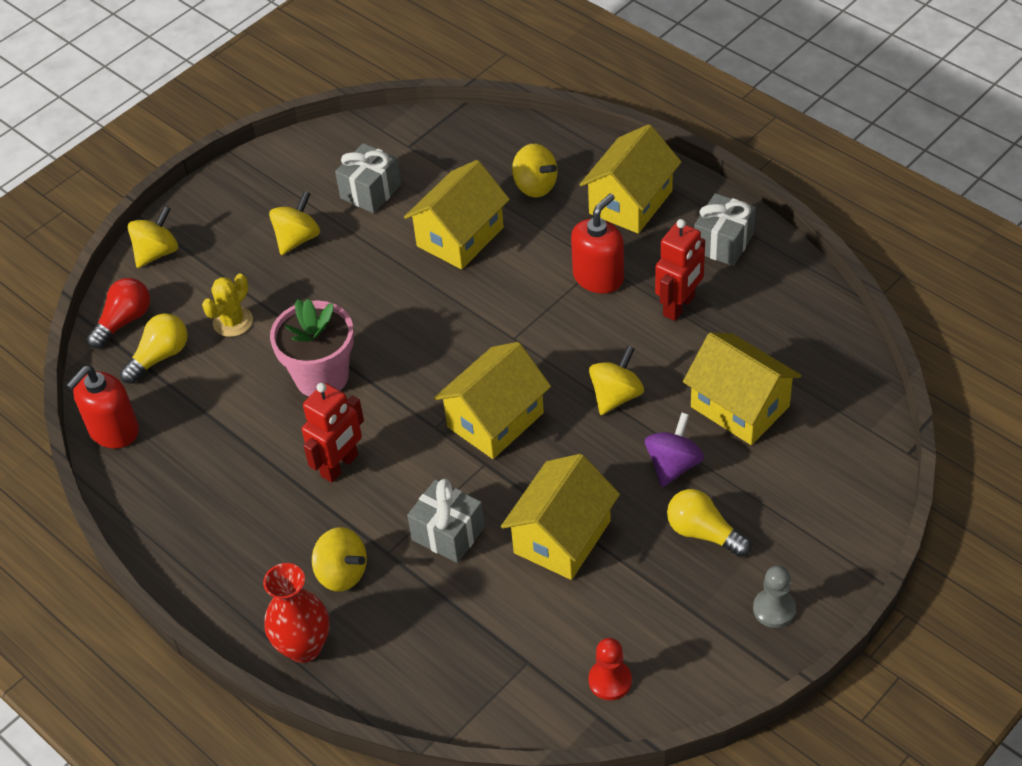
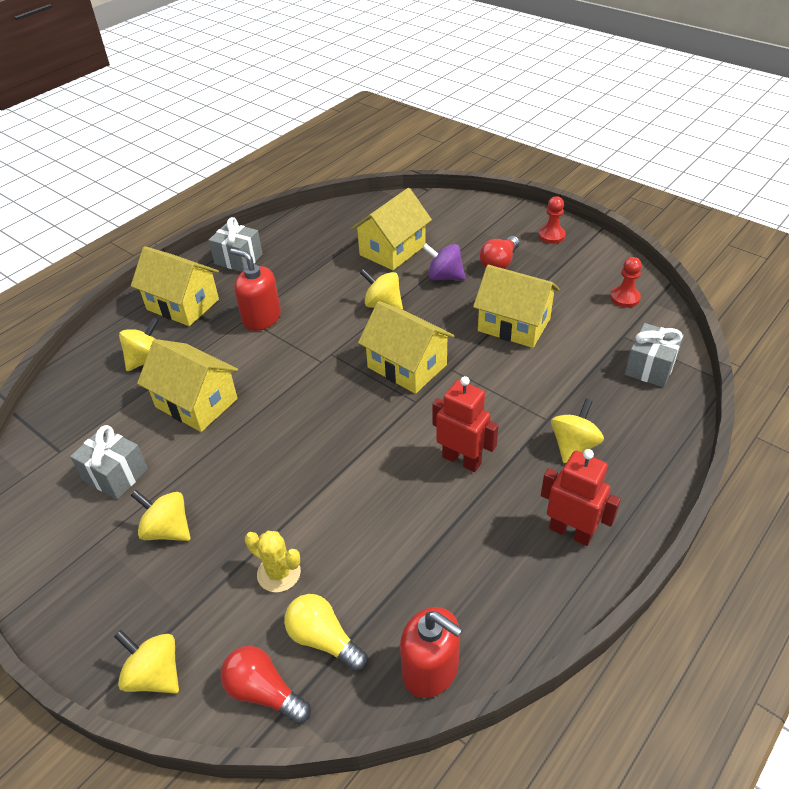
camera: 95 degrees left, 5 degrees down
(304, 647) = (651, 462): red vase -> none
(321, 377) = (358, 486): pink flower pot -> none
(448, 533) = (521, 384): grey gift -> grey gift (650, 367)
(679, 306) = (298, 278): red robot -> red robot (571, 532)
(703, 533) = (499, 263): yellow light bulb -> red light bulb
(774, 609) = (551, 235): grey pawn -> red pawn

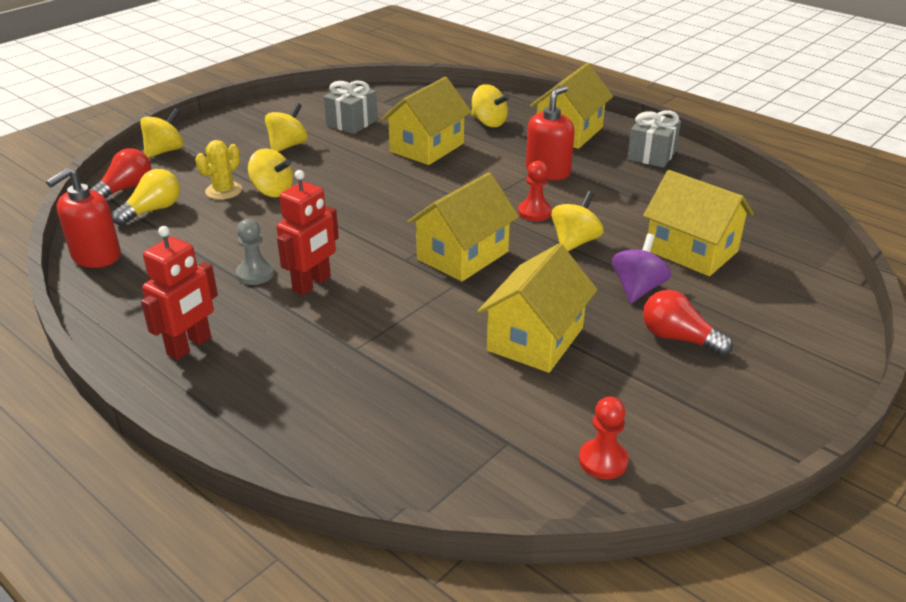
camera: 90 degrees right, 10 degrees down
(450, 506) = (255, 274): none -> grey pawn
(551, 235) = (768, 400): red pawn -> red pawn (534, 212)
(573, 446) = (307, 364): yellow spinning top -> yellow spinning top (272, 191)
(650, 367) = (434, 459): grey gift -> none

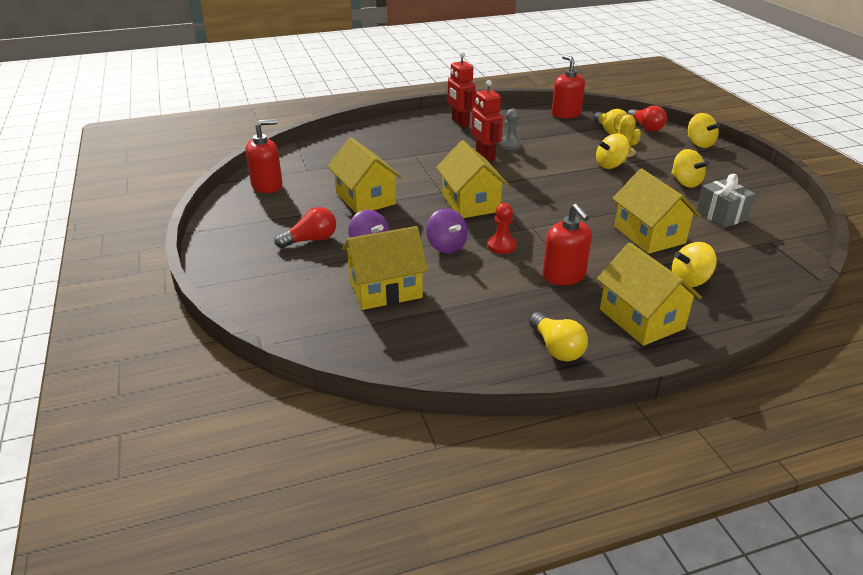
camera: 120 degrees right, 0 degrees up
(574, 242) = (446, 246): yellow spinning top -> purple spinning top
(603, 461) = (267, 185): red pawn -> red soap dispenser
(651, 155) = (556, 348): grey gift -> yellow light bulb

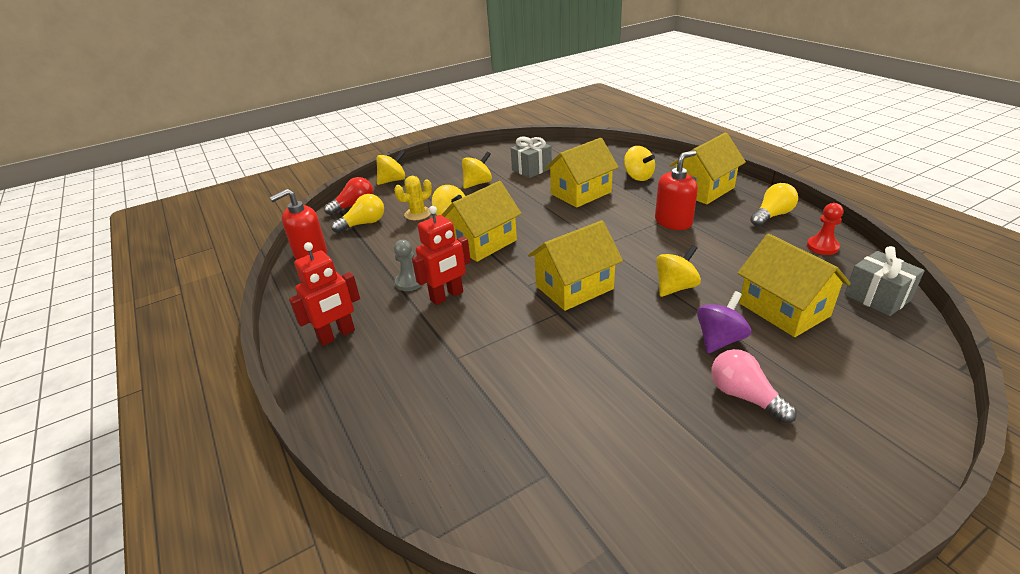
camera: 100 degrees left, 0 degrees up
(267, 185) = (628, 514): red soap dispenser -> none
(311, 240) = (744, 396): red light bulb -> pink light bulb
(365, 198) = (608, 374): yellow house -> yellow house (483, 243)
(370, 350) = (877, 297): none -> grey gift
(446, 246) = (675, 287): purple spinning top -> yellow spinning top
(501, 246) = (649, 256): red pawn -> red pawn (822, 247)

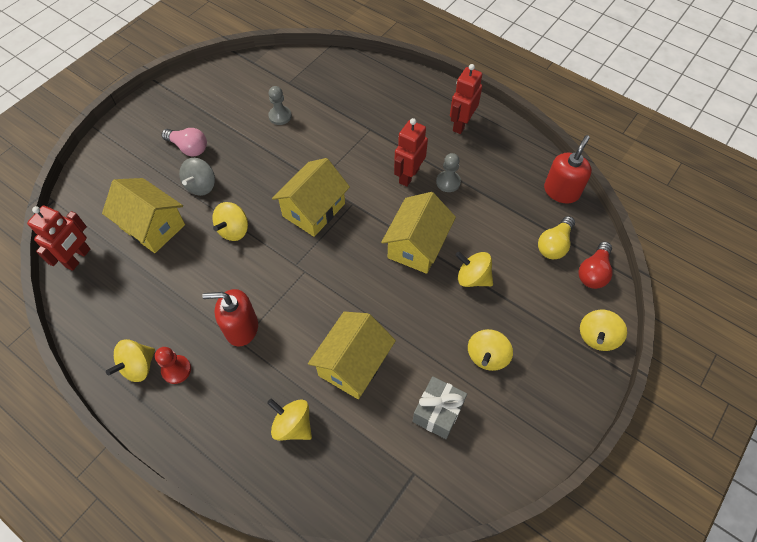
camera: 155 degrees right, 25 degrees up
(418, 214) = (512, 275): yellow cactus -> none
(582, 411) = (280, 116): none -> grey pawn
(673, 222) = (241, 328): red soap dispenser -> red soap dispenser turned 60 degrees clockwise
(703, 190) = (210, 409): yellow house -> none
(719, 340) = (201, 186): purple spinning top -> grey spinning top
(772, 215) = (138, 366): yellow light bulb -> yellow spinning top
(822, 247) = (101, 319): red pawn -> red pawn (176, 370)
(877, 297) = (78, 258): grey gift -> red robot

